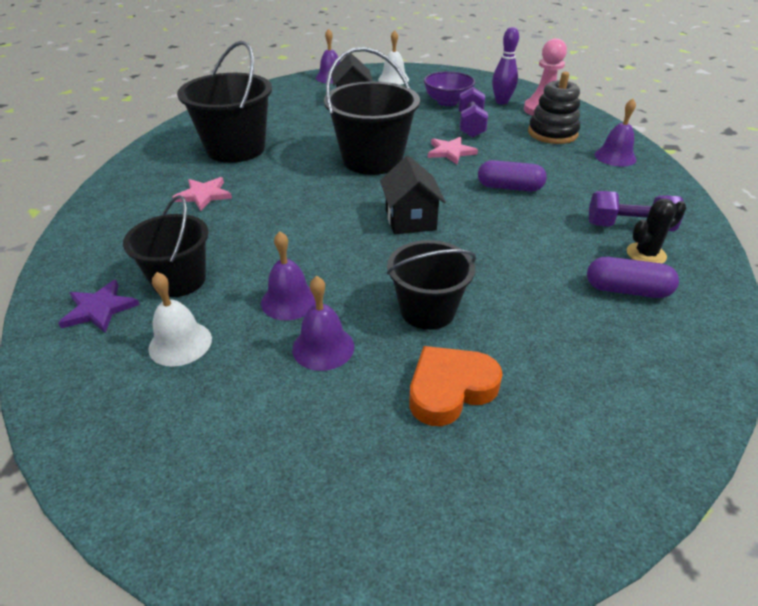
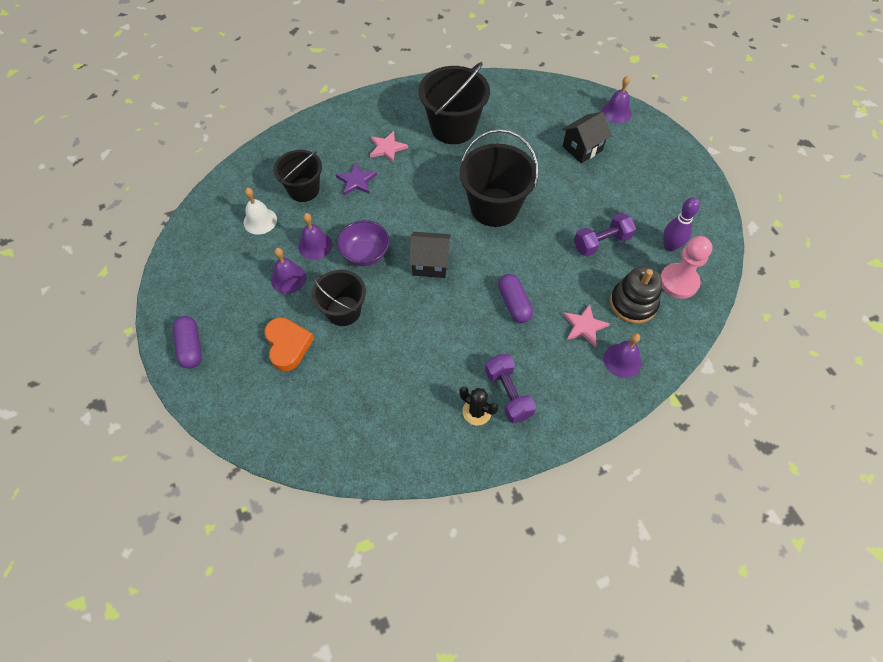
camera: 60 degrees right, 20 degrees up
(99, 309) = (265, 174): purple star -> purple star (356, 181)
(393, 79) = (651, 153): white bell -> none
(410, 220) = (430, 263): black house -> black house turned 45 degrees clockwise
(447, 102) = (635, 209): purple bowl -> purple bowl (365, 254)
(450, 152) = (543, 247): pink star -> pink star (584, 326)
(450, 389) = (288, 345): orange heart -> orange heart turned 45 degrees clockwise
(627, 290) = (425, 408): purple capsule -> purple capsule (191, 347)

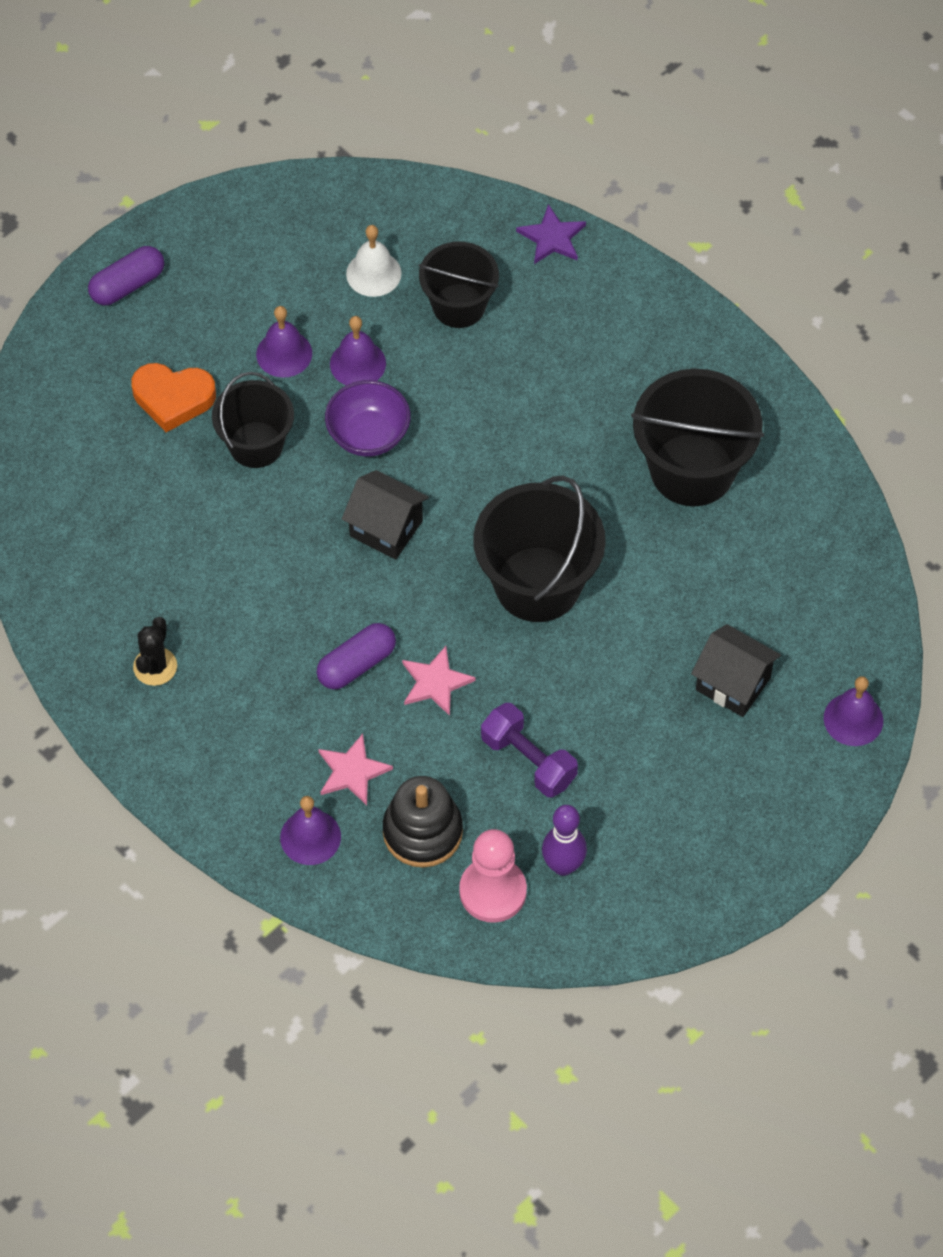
camera: 70 degrees right, 0 degrees up
(288, 345) = (173, 398): orange heart -> orange heart turned 45 degrees clockwise
(356, 181) = (508, 370): purple star -> purple star (552, 237)
(387, 148) = (599, 388): pink star -> pink star (435, 682)
(430, 263) = (386, 528): black house -> black house turned 45 degrees counterclockwise
(508, 394) = (197, 698): purple dumbbell -> none

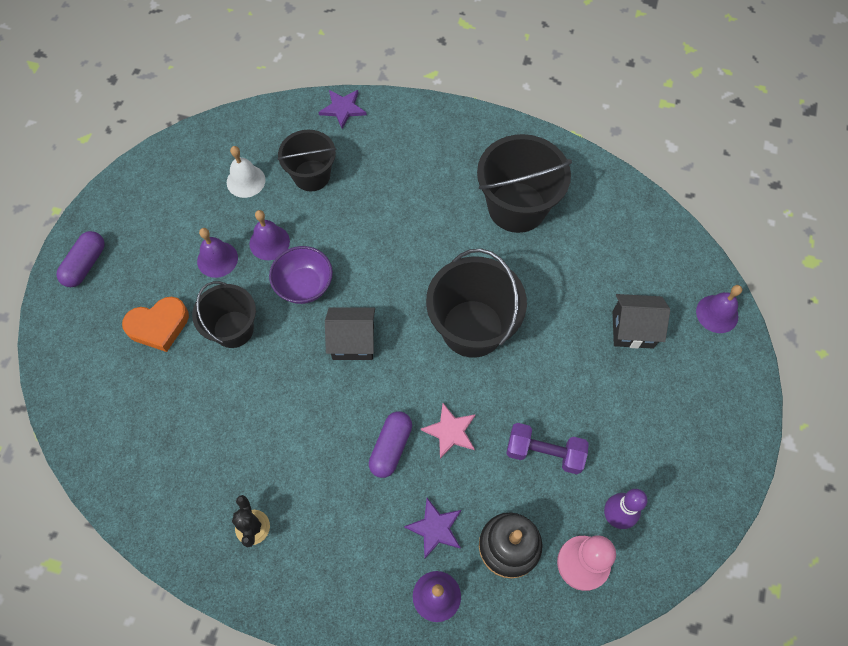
camera: 30 degrees left, 5 degrees up
(352, 771) = (435, 528): pink star -> purple star

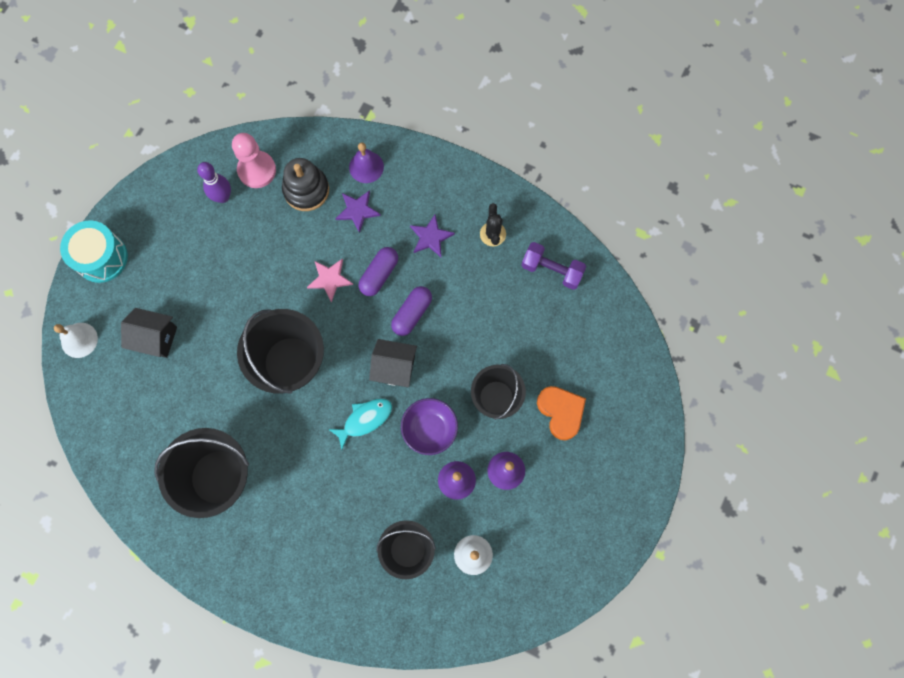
camera: 170 degrees left, 10 degrees up
(85, 265) = (628, 486): purple capsule -> purple capsule (412, 314)
(159, 326) = (561, 412): orange heart -> orange heart turned 75 degrees clockwise
(343, 108) = (364, 630): purple star -> purple star (430, 237)
(377, 284) = (365, 419): none -> turquoise fish
(544, 453) = (261, 250): purple dumbbell -> purple dumbbell (552, 270)
(717, 313) = (79, 340): purple bell -> white bell
(734, 410) = (101, 257): none -> turquoise drum

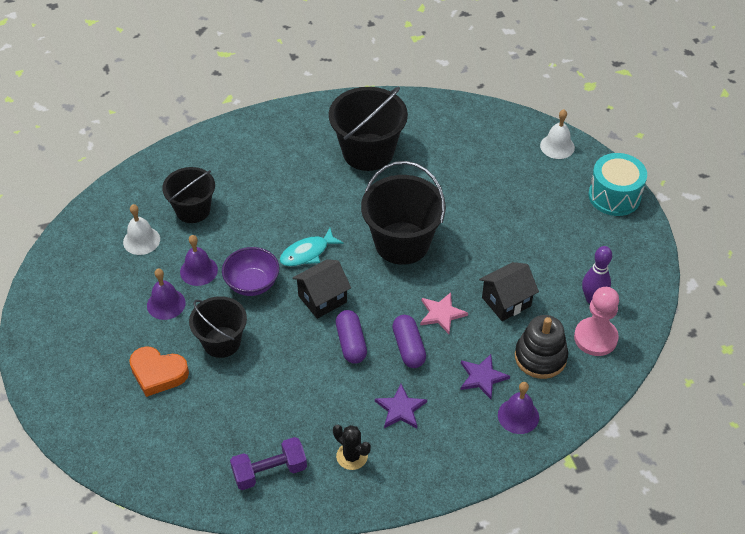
camera: 135 degrees right, 25 degrees down
(156, 338) = (511, 185): black house -> black house (506, 302)
(365, 419) = (307, 253): turquoise fish -> turquoise fish turned 45 degrees clockwise

